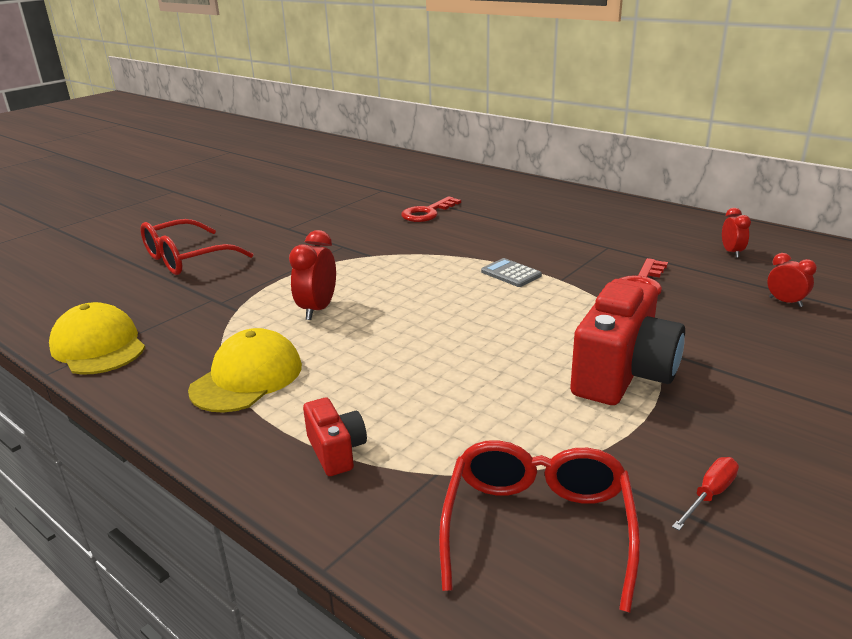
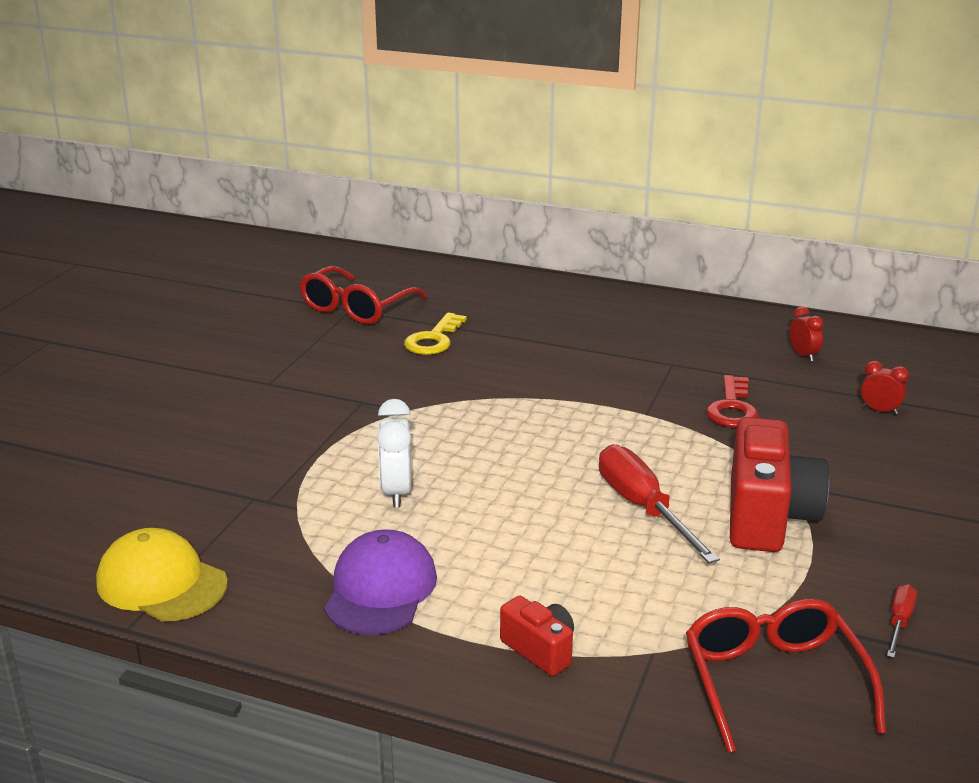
camera: 20 degrees left, 0 degrees up
(186, 259) = (167, 447): red glasses -> red glasses (356, 308)
(247, 378) = (380, 589): yellow cap -> purple cap
(317, 309) = (396, 492): red clock -> white clock
(427, 213) = (434, 339): red key -> yellow key
(510, 349) = (643, 508): none -> red screwdriver
(511, 273) = (587, 413): grey calculator -> none

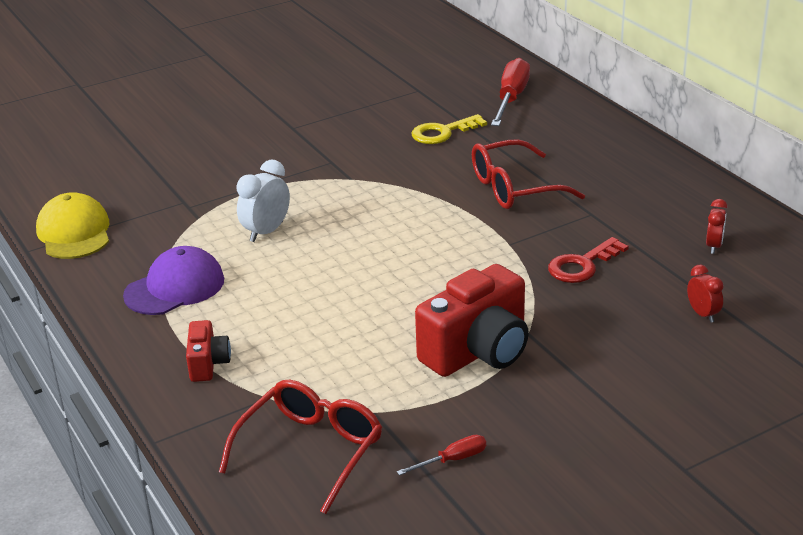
camera: 40 degrees right, 5 degrees up
(356, 308) = (423, 90): red glasses -> red glasses (514, 188)
(643, 508) = (402, 308): red screwdriver -> red screwdriver (511, 98)

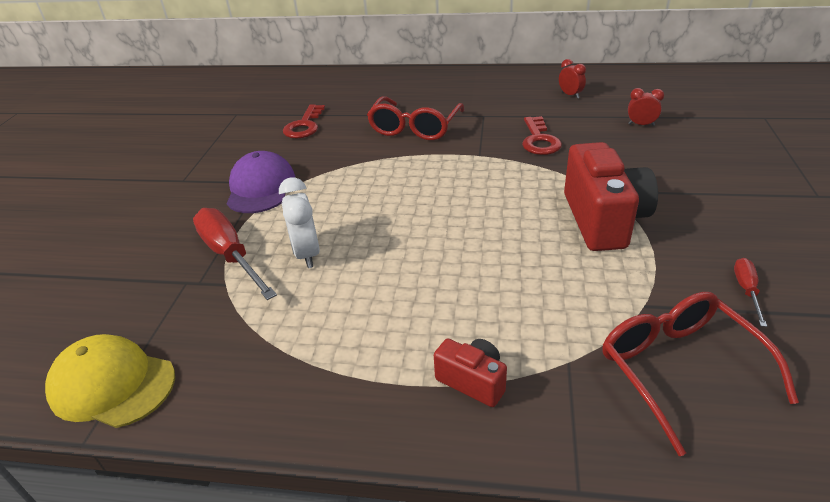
camera: 50 degrees left, 5 degrees up
(175, 287) = (315, 349): purple cap -> purple cap (261, 188)
(443, 132) = (304, 126): yellow key -> red key
(511, 98) = (309, 89): red screwdriver -> red screwdriver (230, 255)

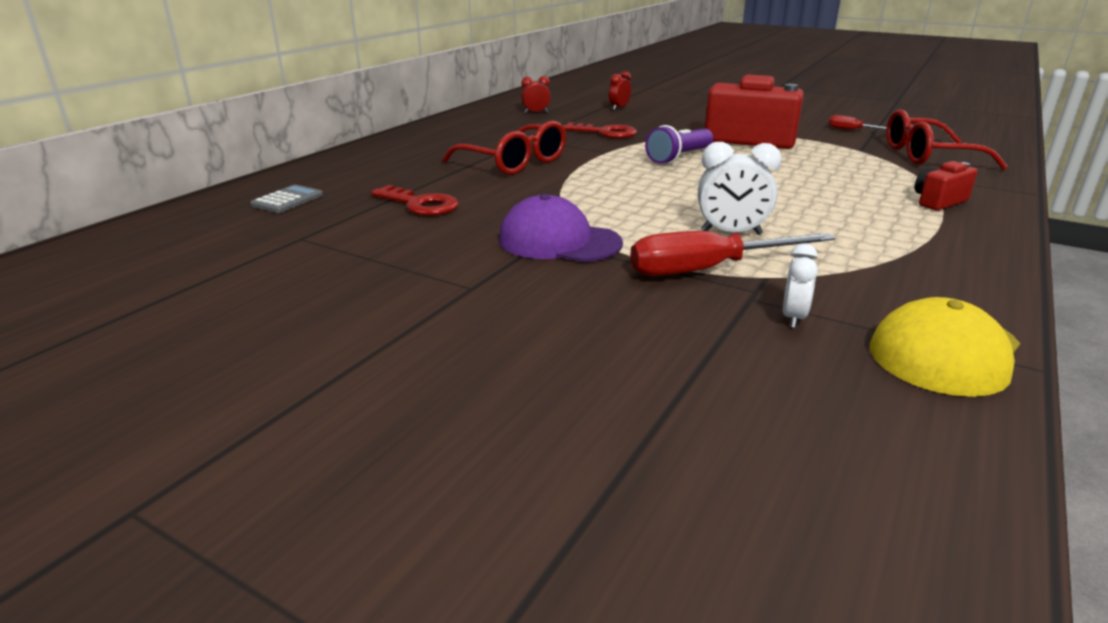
camera: 70 degrees left, 10 degrees down
(157, 305) = (793, 318): none -> white clock
(291, 90) = (287, 200): none -> grey calculator
(495, 192) = (679, 157): none -> purple flashlight

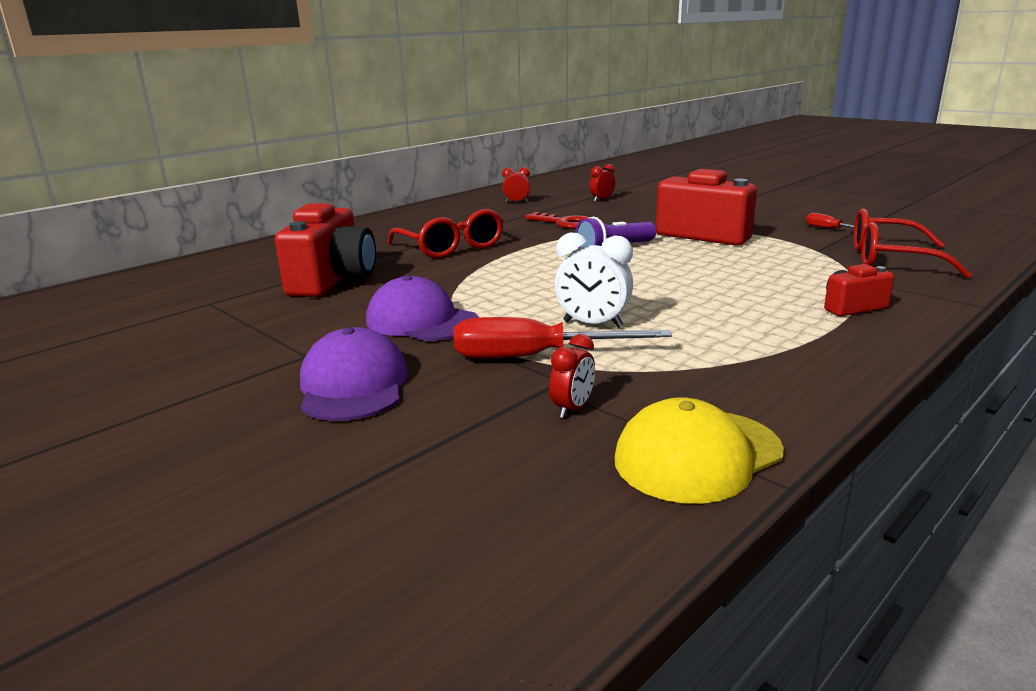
camera: 15 degrees right, 5 degrees down
(287, 200) = (229, 271): grey calculator -> none
(420, 204) = (333, 280): red key -> red camera
(554, 315) = (353, 385): none -> purple cap
(793, 318) = (572, 409): white clock -> red clock

